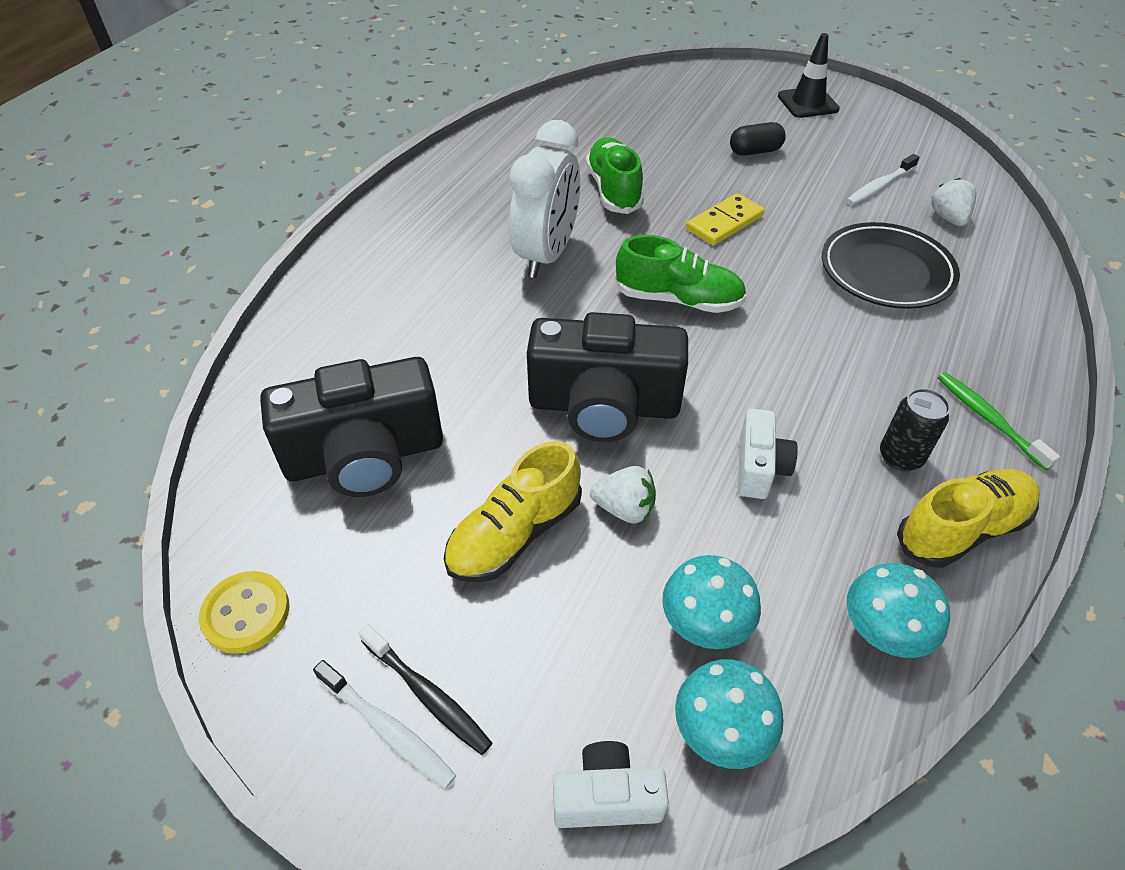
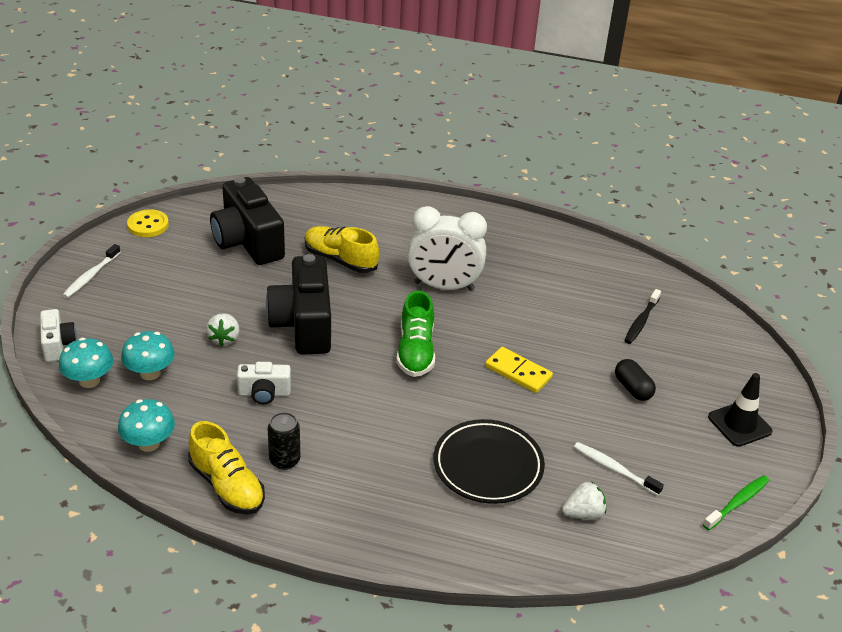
camera: 75 degrees right, 10 degrees down
(427, 694) = (108, 285): black toothbrush -> black toothbrush (641, 321)
(515, 534) = (202, 300): yellow shoe -> yellow shoe (340, 260)
(613, 190) = (536, 311): green shoe -> none
(988, 419) = (330, 511): green toothbrush -> green toothbrush (737, 503)

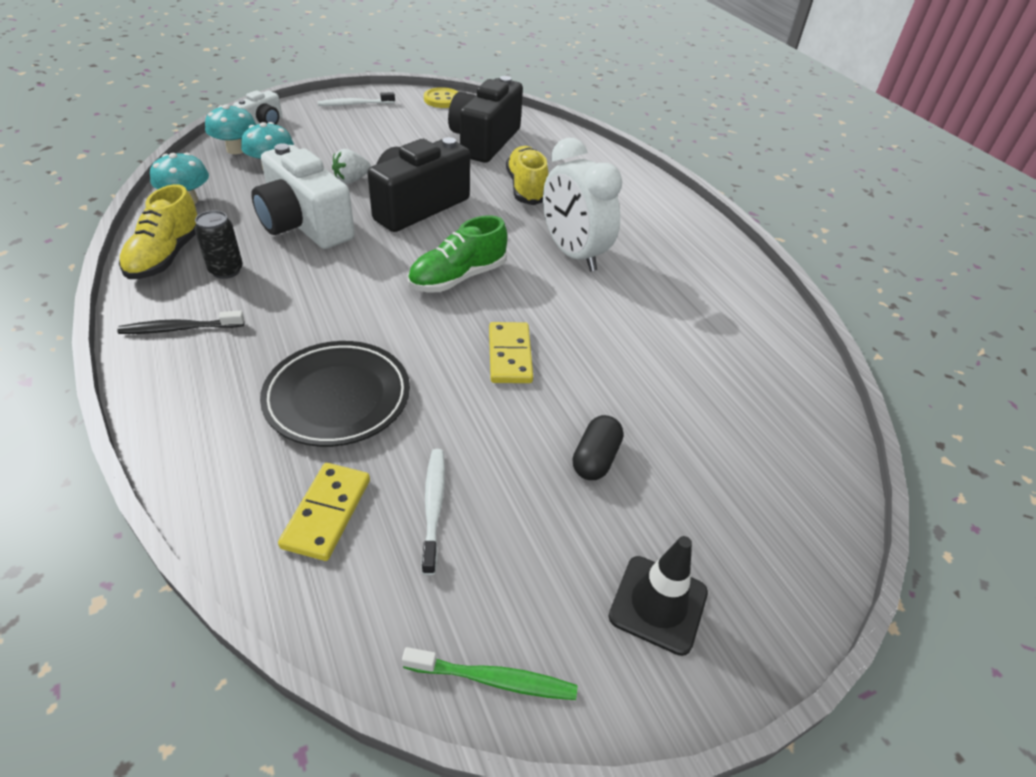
camera: 50 degrees right, 5 degrees up
(264, 393) = (304, 225): white camera -> white camera, size x1.97
(583, 513) = (327, 513): white strawberry -> yellow domino
(641, 321) = (722, 413): black toothbrush -> black toothbrush (180, 329)

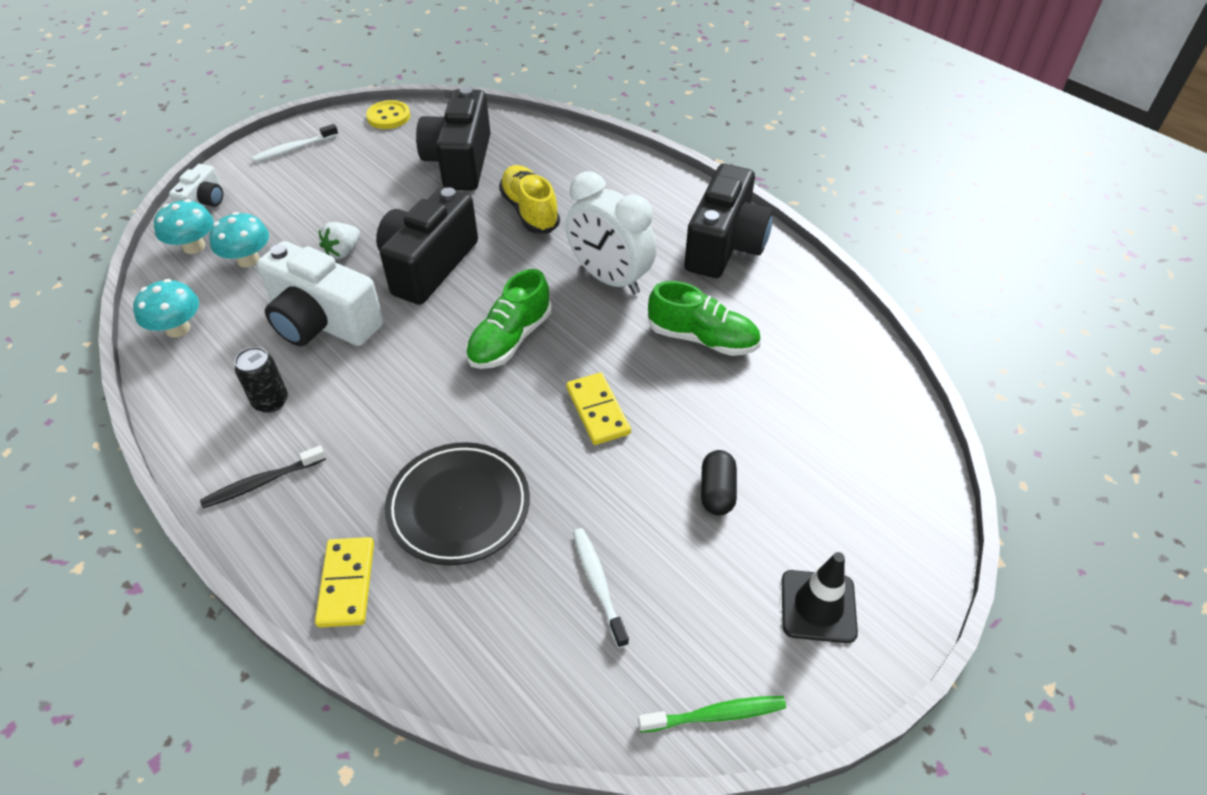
camera: 15 degrees left, 5 degrees up
(166, 256) = (196, 403): yellow shoe -> none
(327, 513) = (508, 622): yellow domino -> yellow domino (347, 583)
(640, 323) = (702, 338): none -> green shoe
(696, 255) = (725, 245): none -> black camera

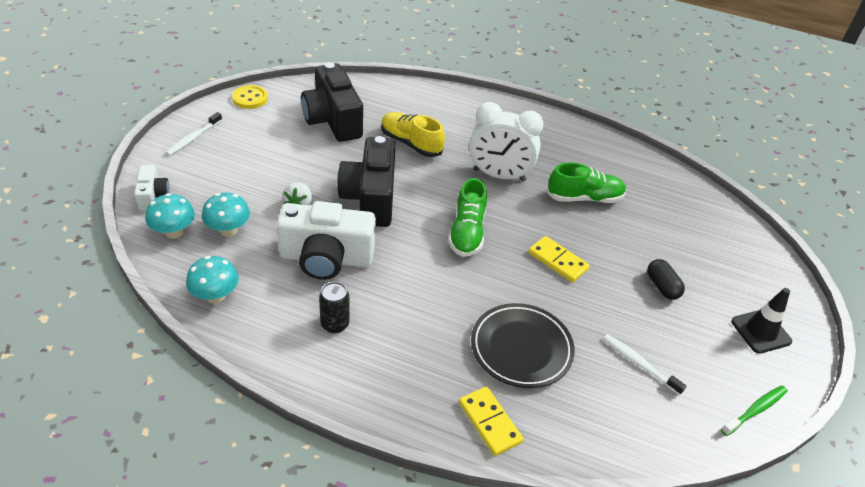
camera: 30 degrees left, 5 degrees down
(262, 482) = (376, 380): black toothbrush -> none
(725, 245) = (553, 136): black camera -> none

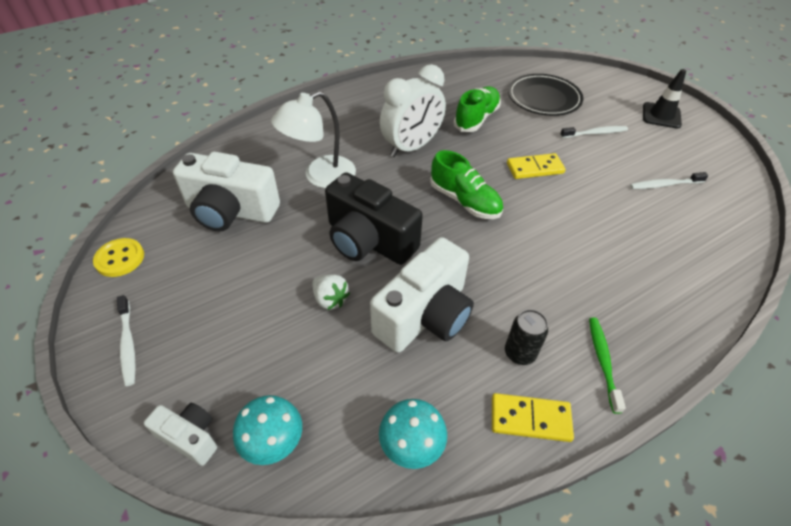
camera: 50 degrees left, 5 degrees up
(228, 230) = (316, 382): turquoise mushroom -> none
(333, 120) = (231, 211): black camera -> white camera
(411, 143) = (320, 176): yellow shoe -> white lamp
(490, 422) = (690, 300): yellow domino -> yellow domino (530, 419)
(521, 348) = (618, 239): black plate -> black plate (543, 99)
(662, 287) = (595, 133): black capsule -> white toothbrush
(755, 410) = (729, 156): green toothbrush -> green toothbrush (602, 361)

